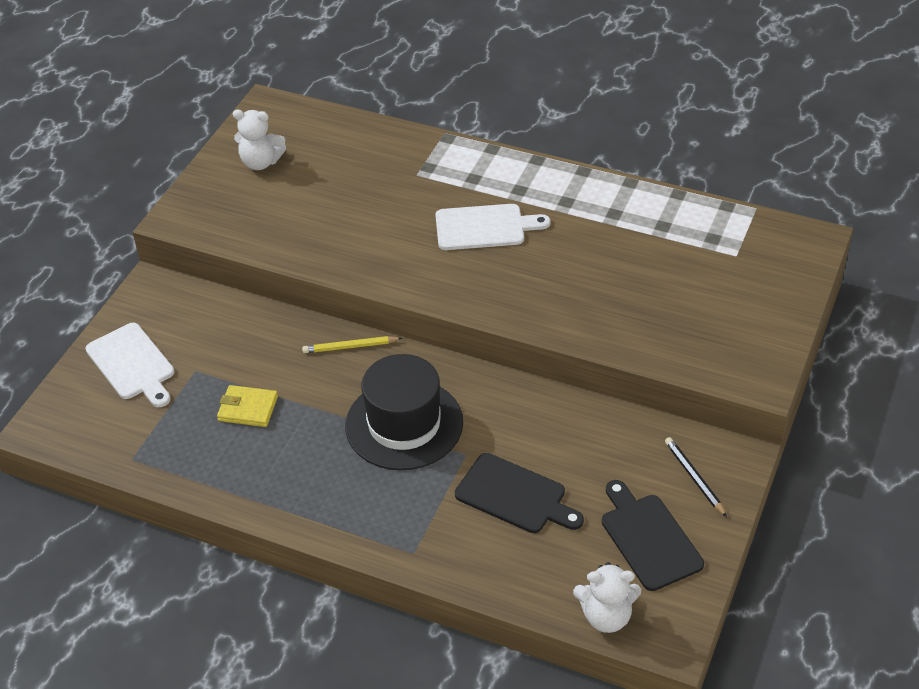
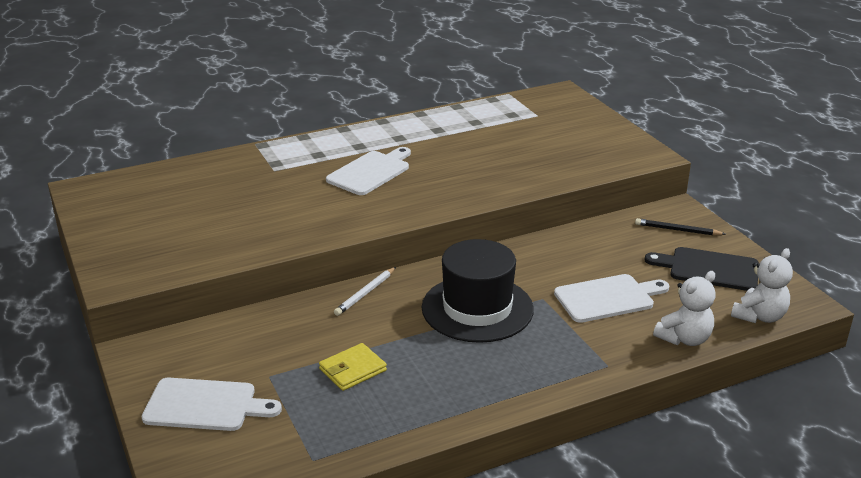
camera: 50 degrees left, 15 degrees down
(261, 162) = (135, 218): white teddy bear -> white teddy bear (684, 339)
(350, 347) = (365, 293): yellow pencil -> white pencil
(514, 496) = (608, 298): black cutting board -> white cutting board

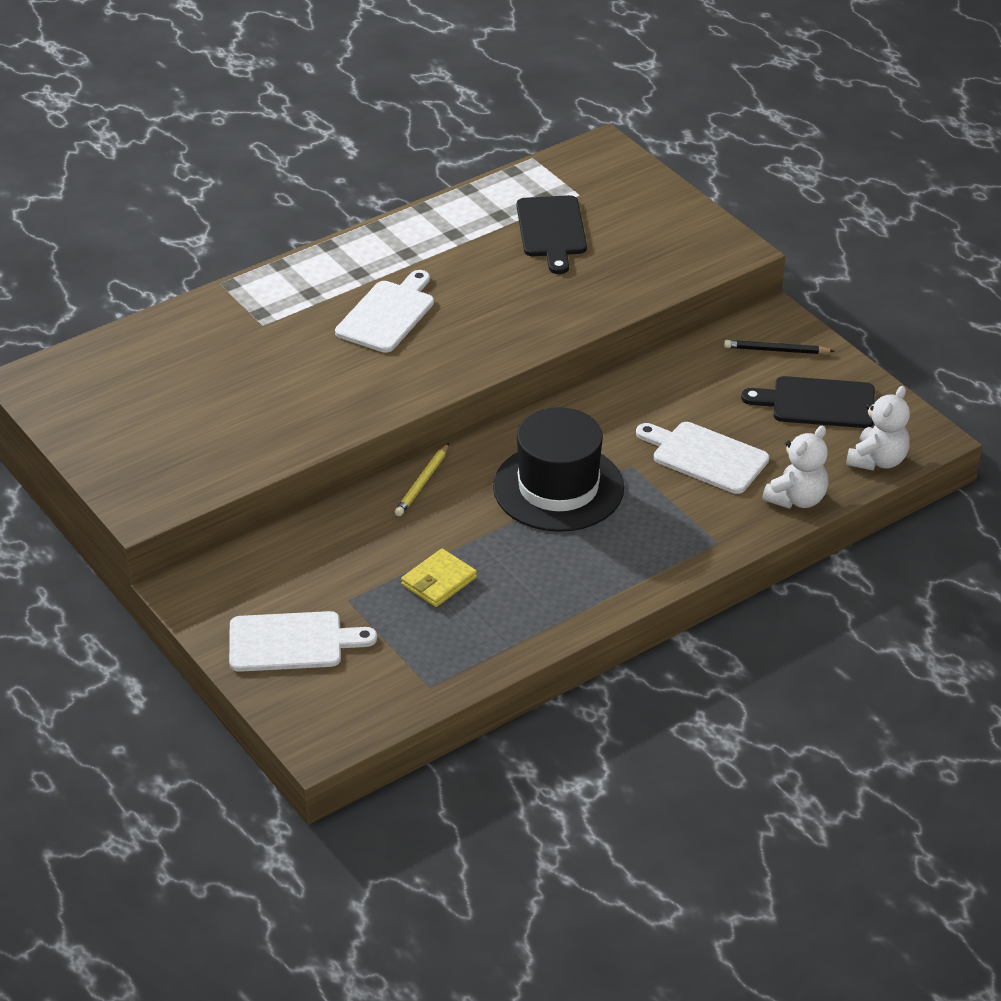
camera: 10 degrees left, 10 degrees up
(365, 293) = (422, 483): white pencil -> yellow pencil
(511, 133) = (551, 230): none -> black cutting board
(608, 298) = (705, 456): white cutting board -> white cutting board turned 120 degrees counterclockwise

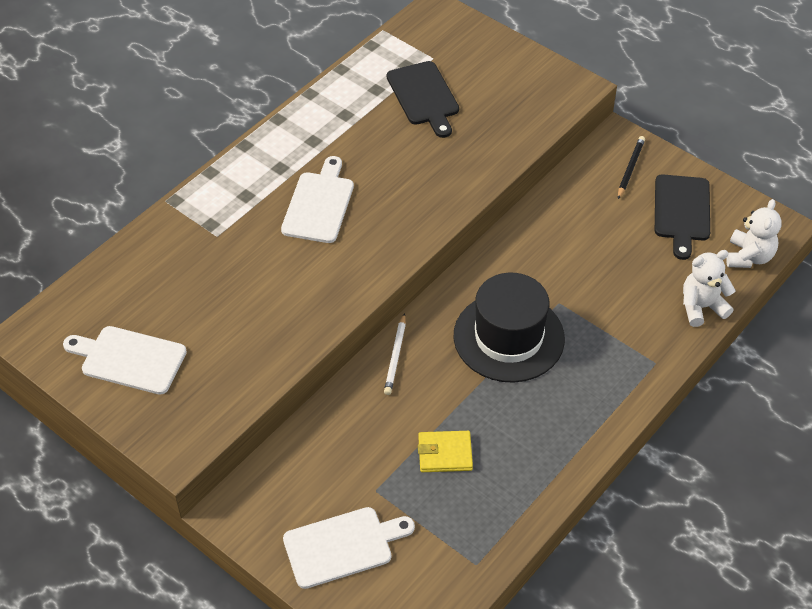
camera: 15 degrees left, 10 degrees up
(422, 483) = (395, 356): yellow pencil -> white pencil
(439, 581) = (445, 453): yellow wallet -> yellow wallet turned 60 degrees clockwise
(705, 456) = (614, 281): white cutting board -> white cutting board (129, 359)
(776, 350) = (630, 168): black pencil -> black pencil turned 120 degrees clockwise
(797, 499) = (701, 307): white teddy bear -> white teddy bear turned 135 degrees counterclockwise
(818, 403) = (681, 211): black cutting board -> black cutting board turned 75 degrees counterclockwise

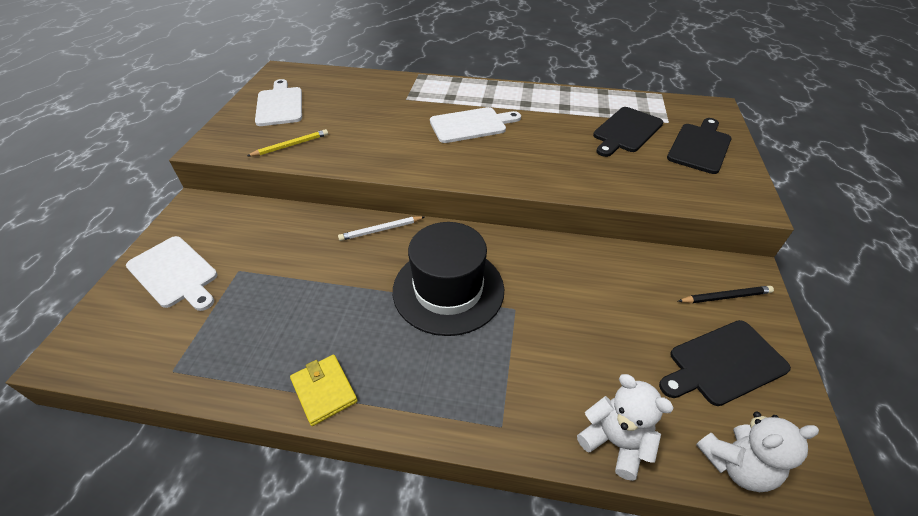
camera: 60 degrees right, 5 degrees down
(236, 372) = (291, 145): none -> yellow pencil
(445, 453) = (294, 298): yellow wallet -> yellow wallet (324, 391)
(485, 64) = (700, 146): none -> black cutting board

